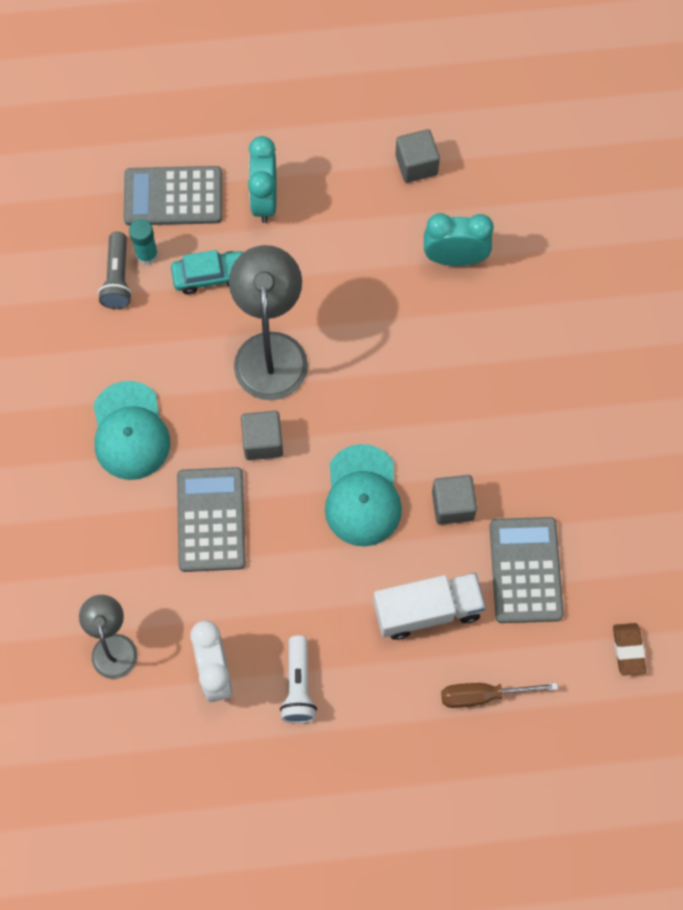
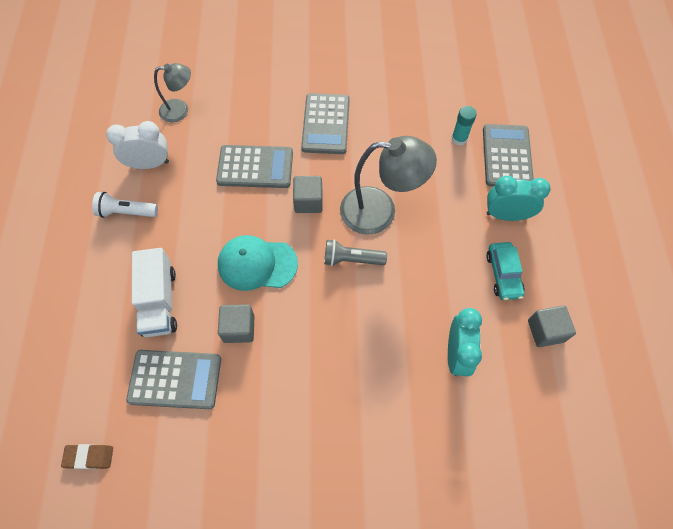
camera: 95 degrees right, 5 degrees down
(117, 278) = (440, 121): grey flashlight -> grey flashlight (351, 259)
(130, 431) = (325, 124): turquoise cap -> grey calculator
(210, 276) = (442, 176): turquoise car -> turquoise car (503, 274)
(483, 695) = (85, 335): brown screwdriver -> none

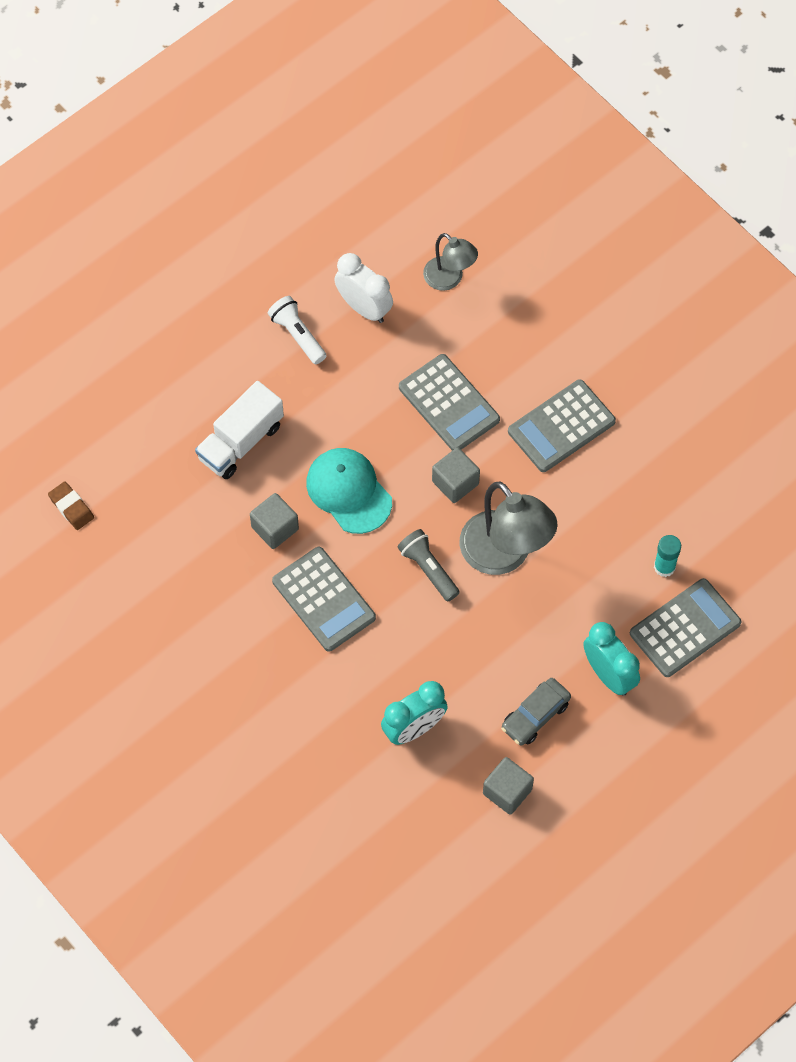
camera: 50 degrees right, 0 degrees up
(175, 379) = (186, 516): grey calculator -> grey calculator (323, 599)
(503, 274) = (535, 715): turquoise car -> grey car

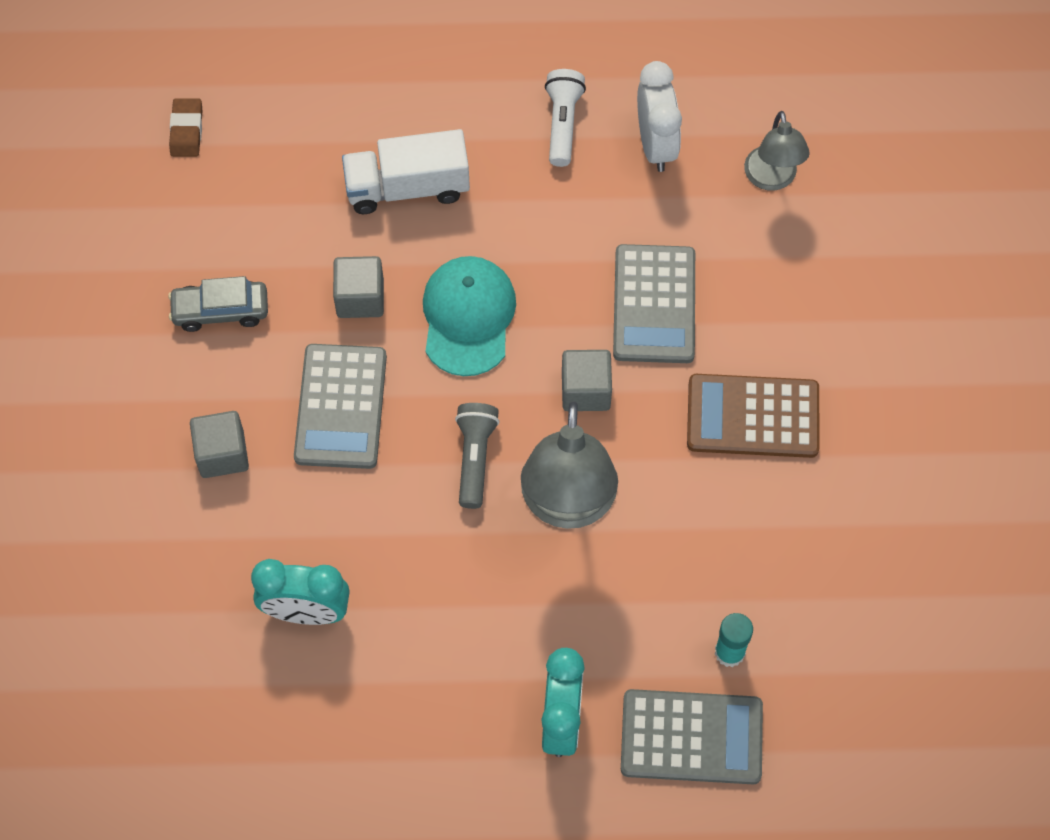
camera: 40 degrees right, 0 degrees up
(507, 791) = (339, 758): grey cube -> grey cube (222, 454)
(535, 715) = (443, 701): grey car -> grey car (220, 311)
(561, 426) = (753, 416): grey calculator -> brown calculator

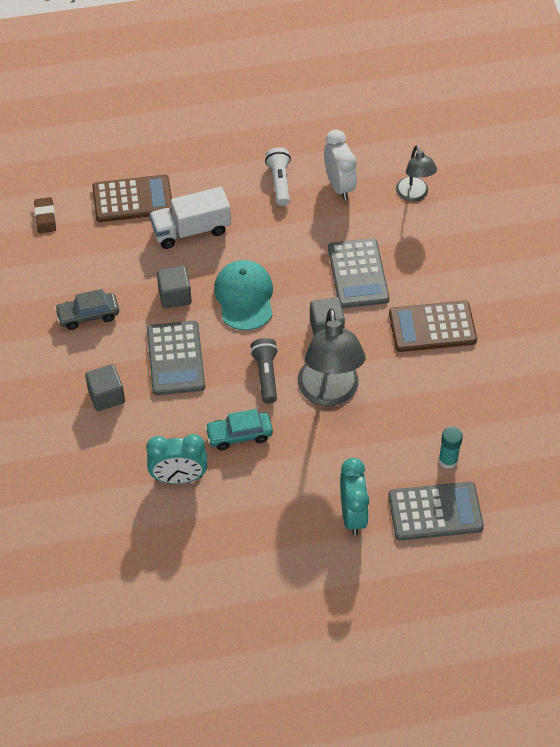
camera: 10 degrees left, 10 degrees down
(327, 119) = (132, 199): none -> brown calculator
(413, 554) = (239, 435): none -> turquoise car

